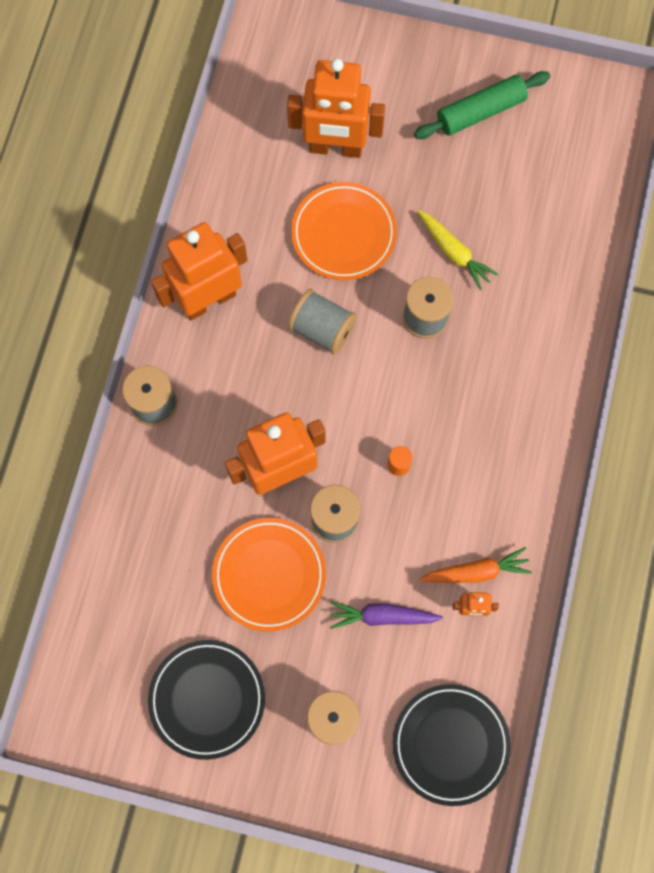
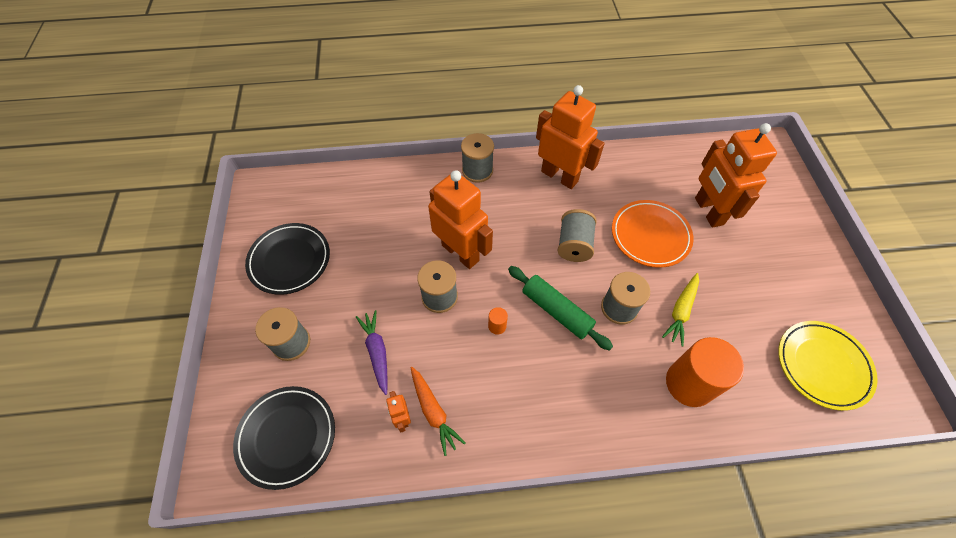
camera: 70 degrees right, 15 degrees down
(269, 575) = (386, 269): orange plate -> none
(480, 112) = (804, 294): green rolling pin -> green rolling pin (556, 311)
(537, 289) = (689, 383): none -> orange cylinder
(564, 146) = (822, 366): none -> yellow plate

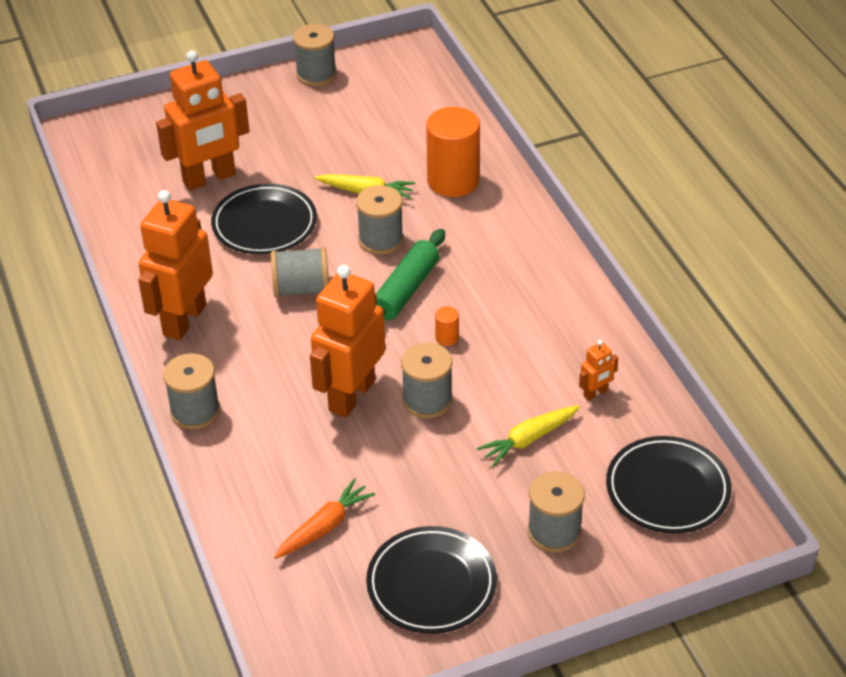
camera: 105 degrees left, 15 degrees down
(377, 352) = (529, 439): purple carrot -> yellow carrot
(433, 411) = (575, 368): orange carrot -> orange carrot (324, 527)
(650, 235) = (264, 224): orange plate -> black plate
(822, 366) = (393, 95): yellow plate -> none
(853, 309) = (316, 74): none -> grey spool

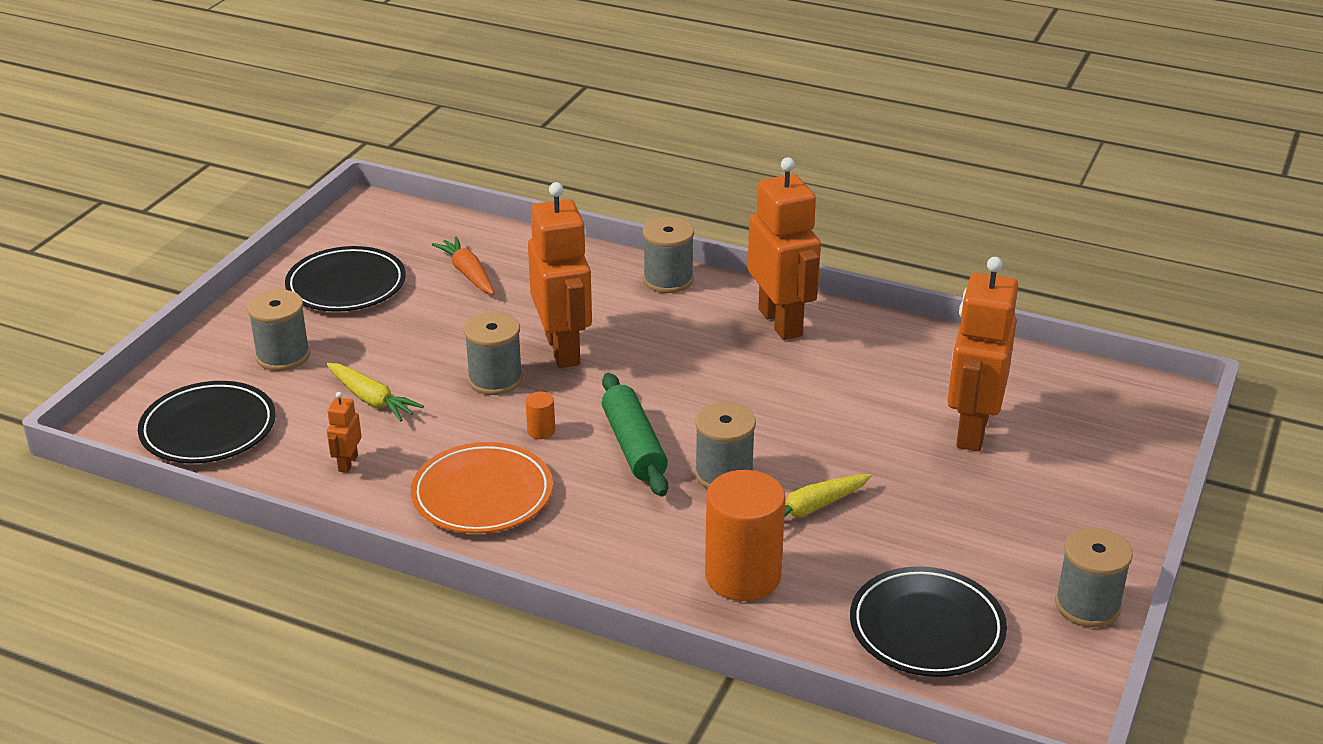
camera: 135 degrees right, 10 degrees down
(264, 224) = (850, 423): black plate -> black plate (926, 628)
(301, 289) = (726, 395): grey spool -> none
(324, 527) = (468, 274): orange carrot -> orange carrot turned 150 degrees clockwise
(529, 439) = (371, 399): yellow carrot -> yellow carrot turned 120 degrees clockwise
(534, 315) = (482, 494): none -> orange plate

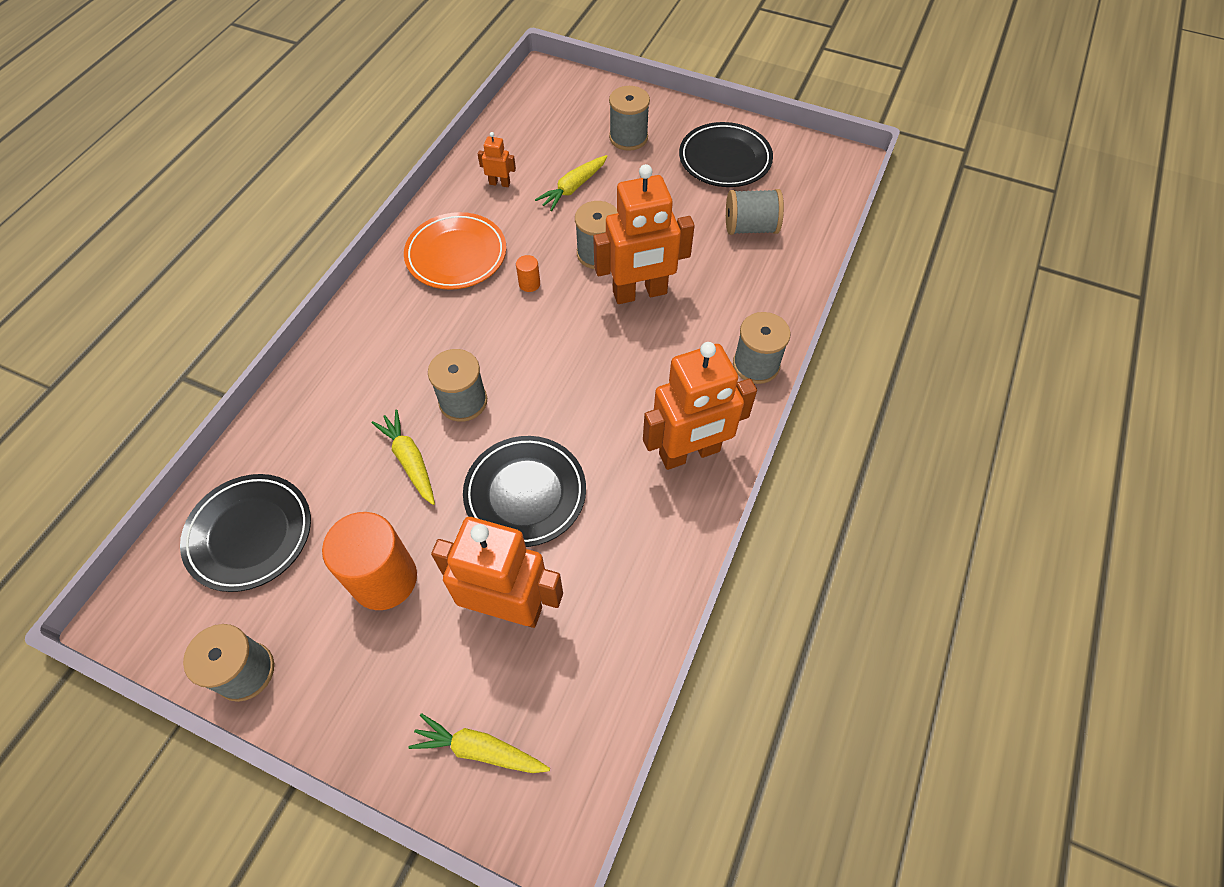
camera: 90 degrees right, 25 degrees up
(208, 429) = (543, 114): black plate -> black plate (525, 493)
(468, 274) = (750, 227): orange carrot -> grey spool
(634, 446) = (505, 342): green rolling pin -> none
(742, 576) = (337, 410): orange cylinder -> orange cylinder (384, 579)
(1112, 441) = (480, 749): none -> yellow carrot

